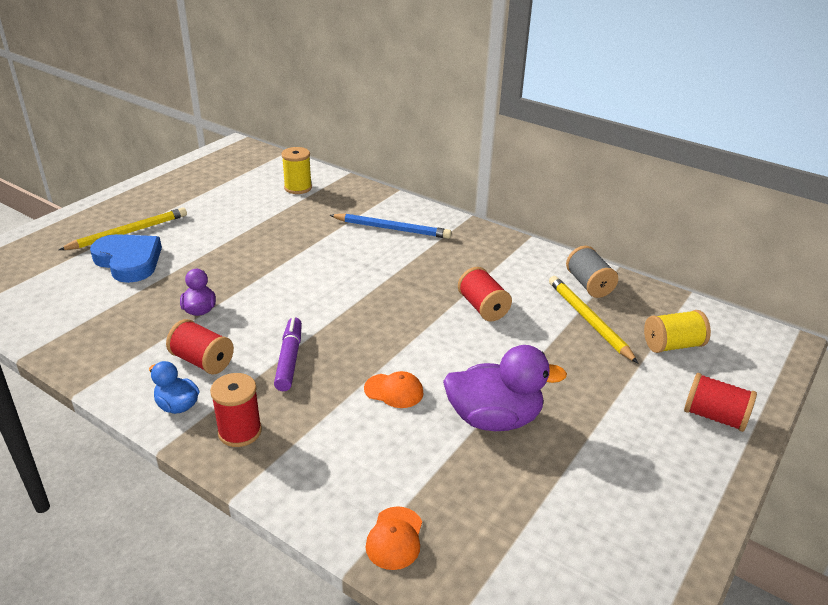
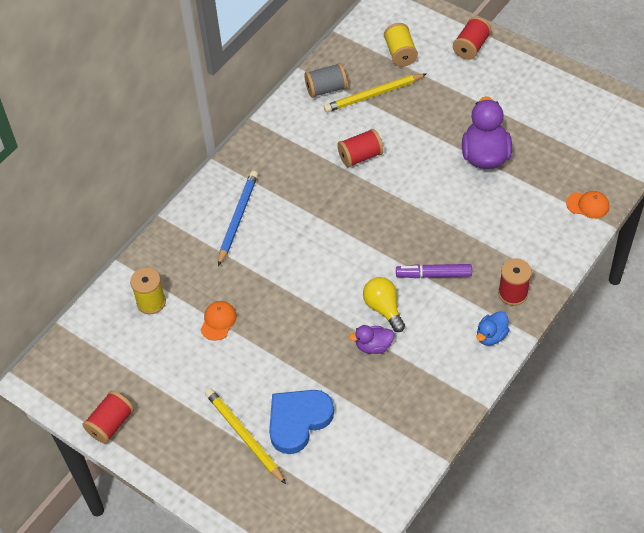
camera: 85 degrees left, 20 degrees up
(202, 361) = (440, 330): red spool -> red spool (111, 424)
(249, 318) = (383, 308): none -> yellow light bulb
(394, 391) = (463, 209): orange cap -> orange cap (218, 321)

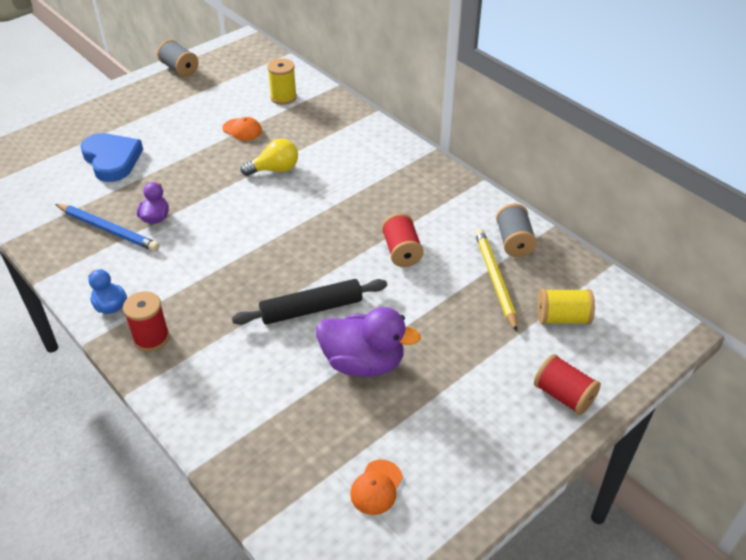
camera: 100 degrees right, 10 degrees down
(111, 424) = (180, 69): red spool -> grey spool
(238, 218) = (353, 155): blue pencil -> blue pencil (108, 229)
(244, 436) = (120, 130): yellow pencil -> none
(383, 308) = (194, 232): yellow light bulb -> yellow light bulb (275, 169)
(433, 274) = (213, 277): purple marker -> none
(444, 199) = (311, 309): none -> black rolling pin
(588, 205) = (238, 451): orange cap -> orange cap (376, 487)

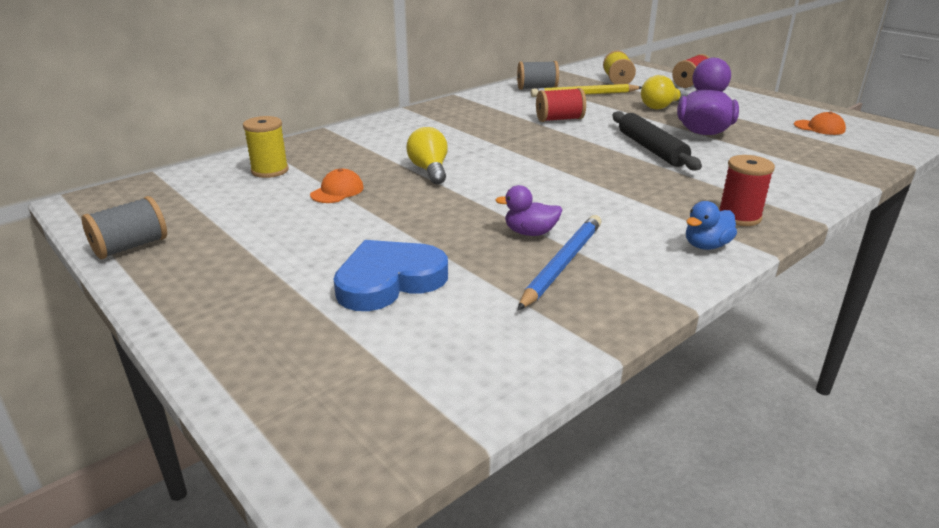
camera: 90 degrees left, 15 degrees down
(452, 342) = (661, 107): none -> yellow light bulb

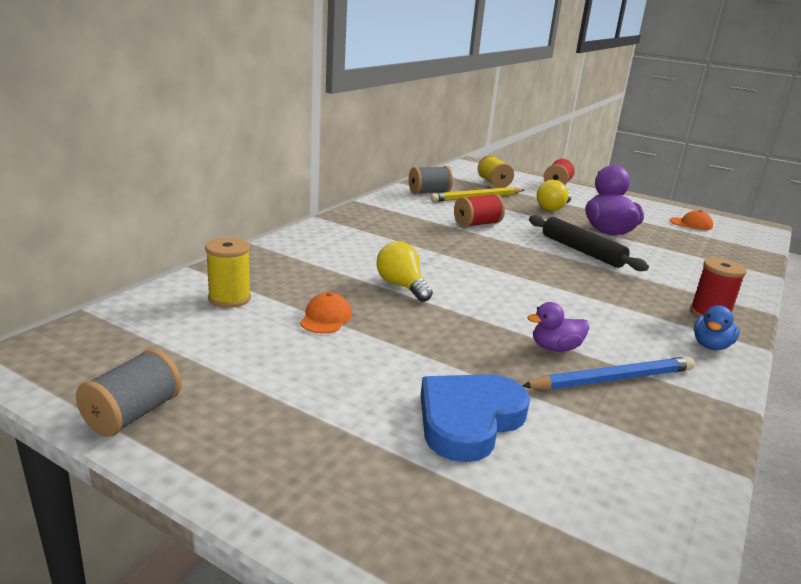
camera: 20 degrees left, 5 degrees down
(562, 264) = (612, 379): blue pencil -> blue pencil turned 60 degrees clockwise

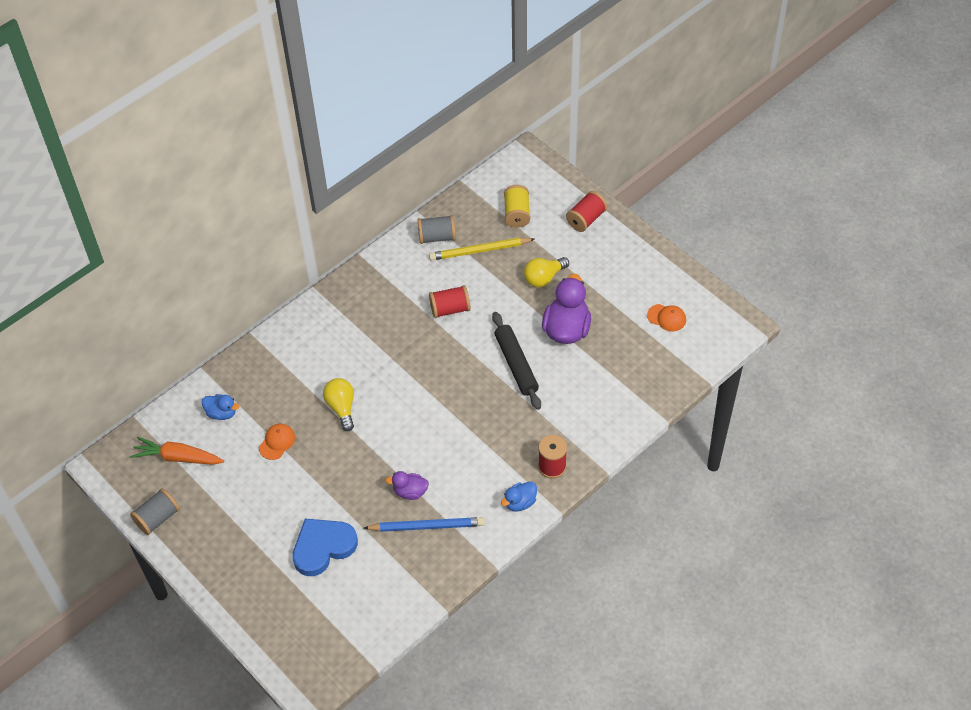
camera: 20 degrees right, 30 degrees up
(165, 342) = (178, 457): none -> orange carrot
(229, 298) = (222, 413): yellow spool -> blue duck

